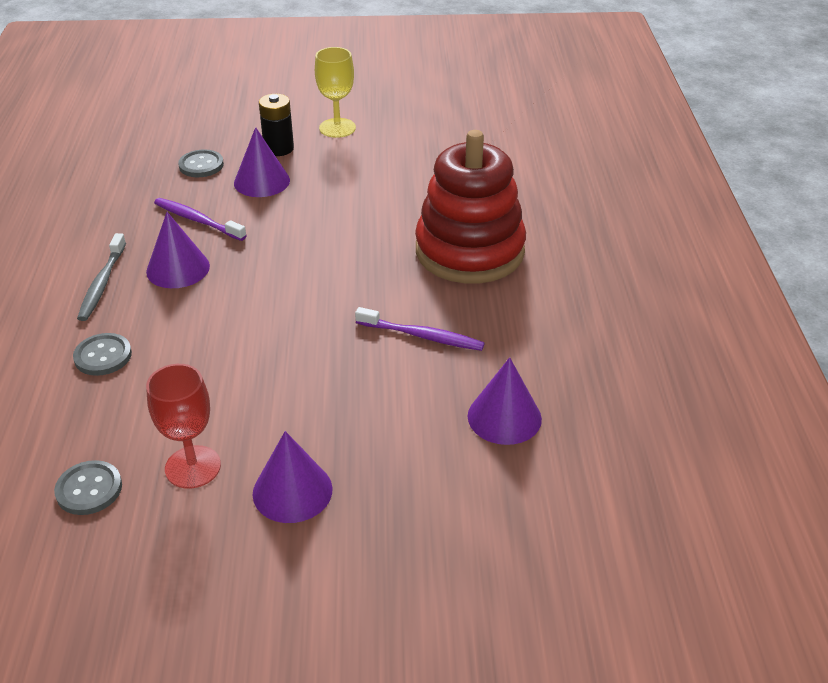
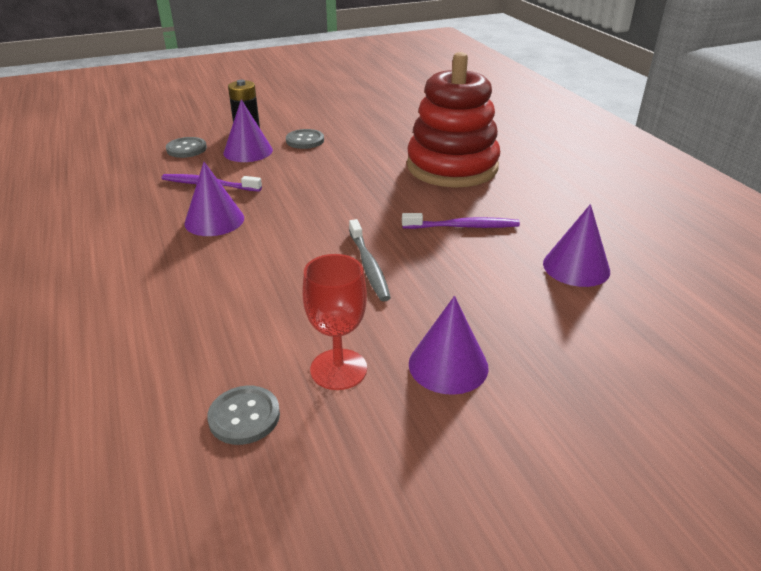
camera: 20 degrees left, 5 degrees down
(102, 283) = (147, 244): grey toothbrush -> grey toothbrush (369, 266)
(103, 356) = (184, 299): grey button -> grey button (305, 140)
(337, 128) = (286, 111): yellow goblet -> none

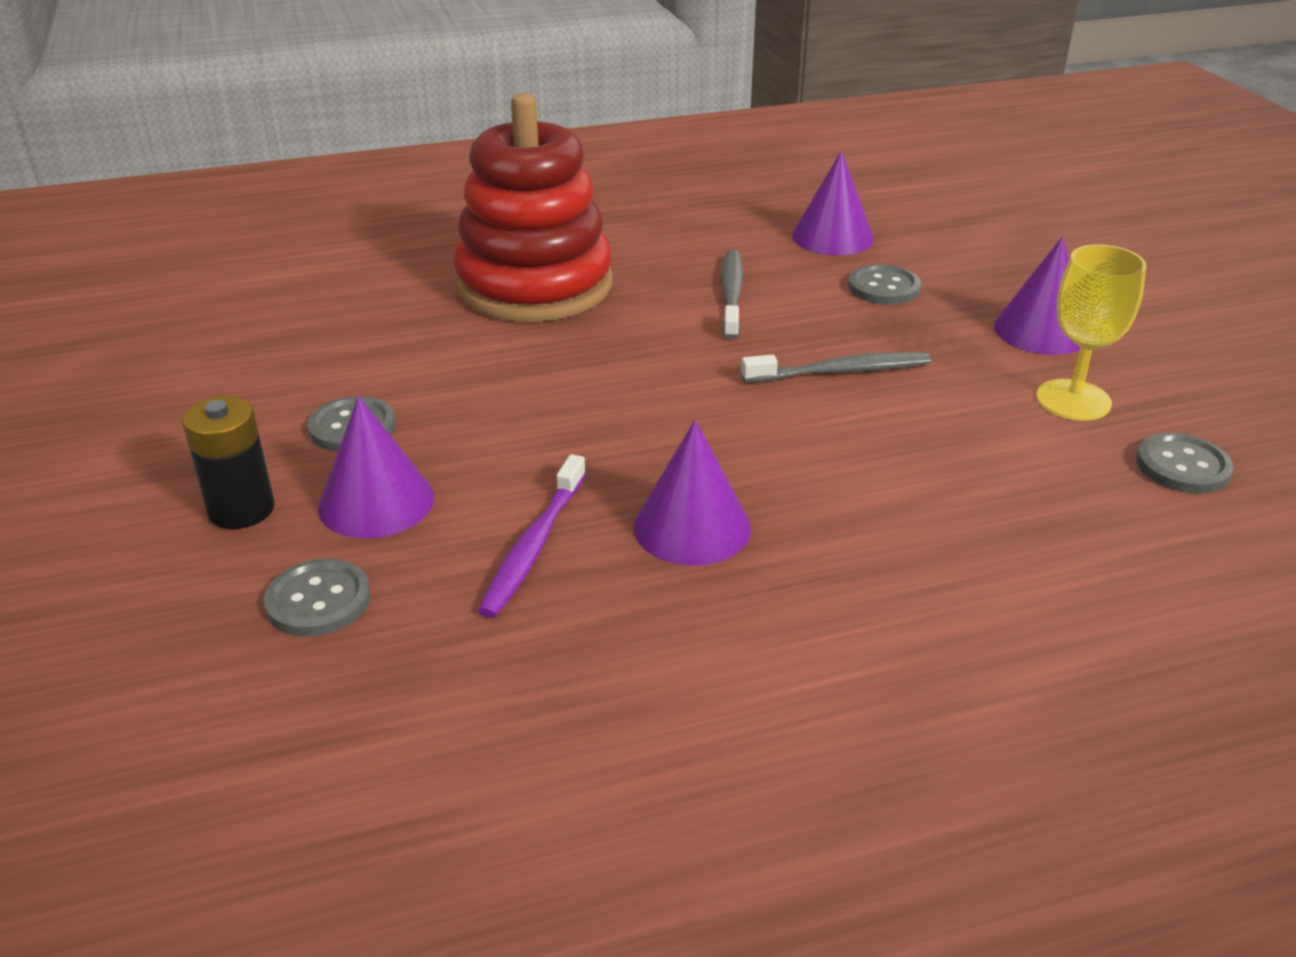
camera: 85 degrees left, 0 degrees up
(338, 369) = (1073, 400): red goblet -> yellow goblet
(463, 226) = (731, 294): purple toothbrush -> grey toothbrush
(497, 288) = (883, 287): none -> grey button

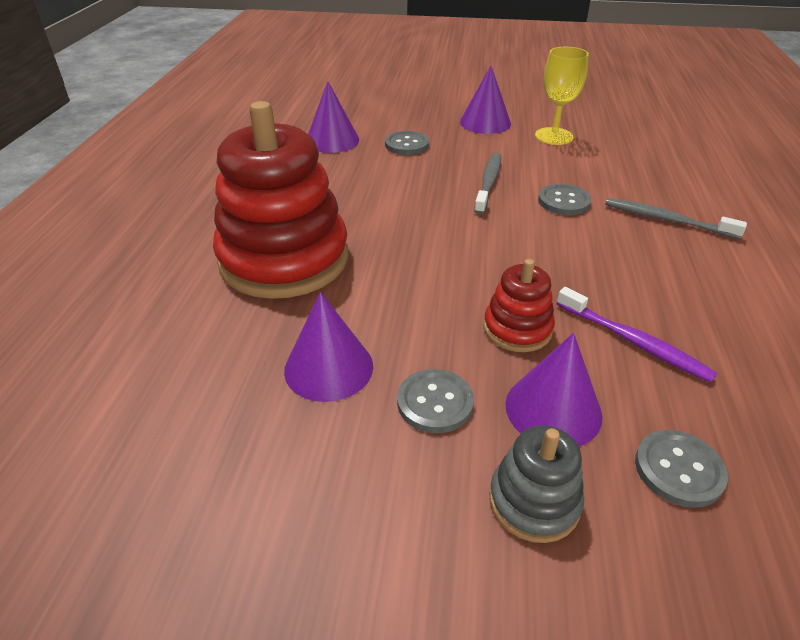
camera: 65 degrees left, 5 degrees up
(241, 510) = (534, 501): black battery -> grey stacking toy
(505, 455) = (517, 329): none -> red stacking toy
(692, 527) = (629, 274): purple cone -> purple cone (328, 367)
(731, 294) = (371, 189): grey toothbrush -> grey toothbrush (666, 220)
(1182, 466) = (620, 133): grey button -> grey button (564, 201)

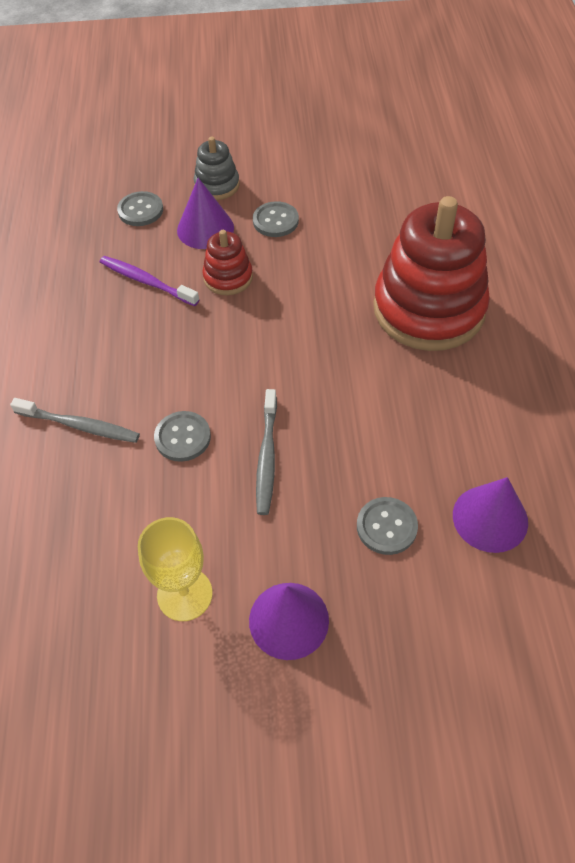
camera: 170 degrees right, 15 degrees up
(328, 367) = (347, 229): purple cone -> none

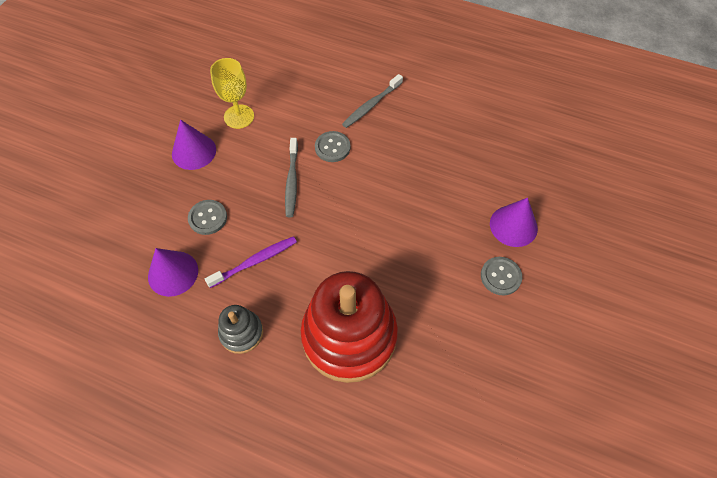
camera: 115 degrees right, 5 degrees up
(140, 210) = (554, 192): grey button -> none
(146, 281) = (473, 172): purple toothbrush -> purple toothbrush (255, 261)
(217, 185) = (564, 253): grey stacking toy -> grey stacking toy (241, 333)
(228, 277) = (453, 220): red stacking toy -> none
(267, 457) = (292, 181): grey toothbrush -> grey toothbrush turned 120 degrees counterclockwise

